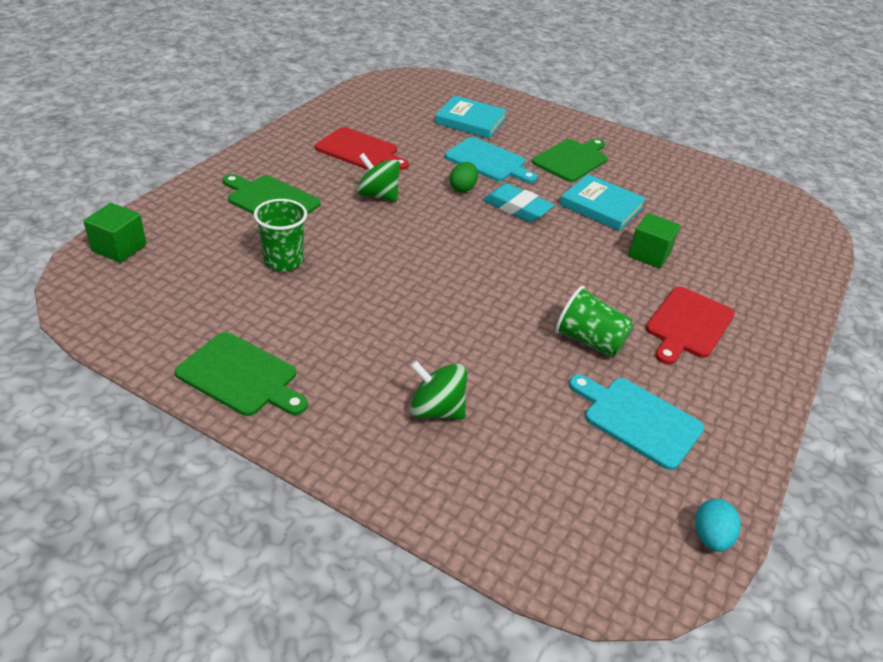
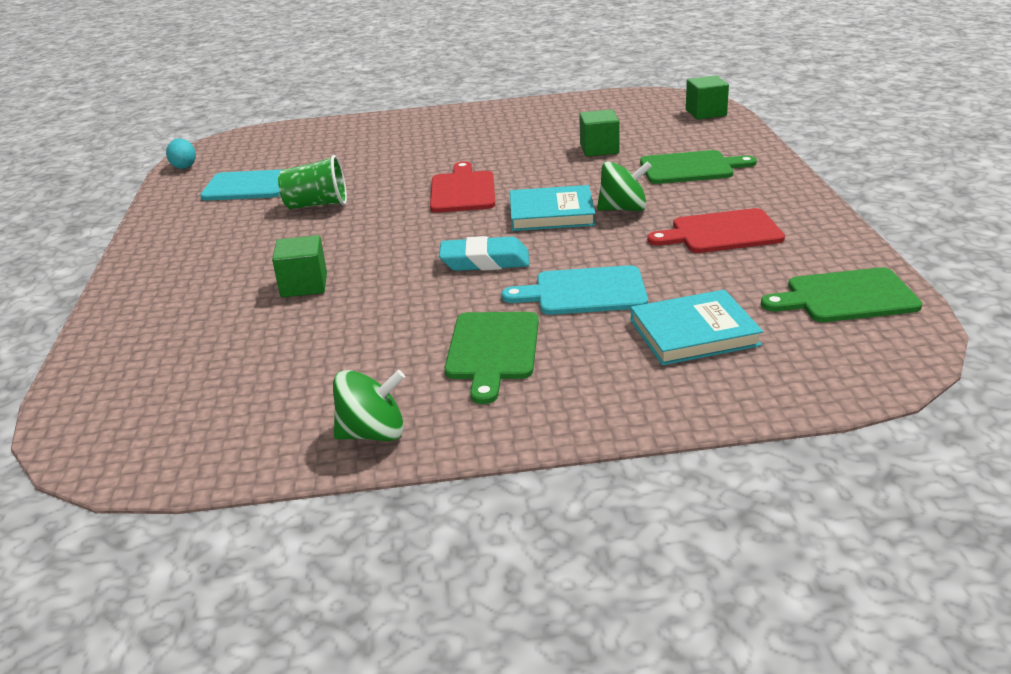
camera: 150 degrees right, 10 degrees down
(241, 376) = (517, 112): green cutting board -> green cutting board (846, 297)
(283, 261) = (599, 149): green cup -> green cube
(436, 410) = (390, 143): green spinning top -> green spinning top (373, 433)
(462, 188) = (563, 251): green egg -> none
(601, 206) = (396, 309): turquoise book -> turquoise book (551, 213)
(688, 325) = (234, 248): red cutting board -> red cutting board (462, 190)

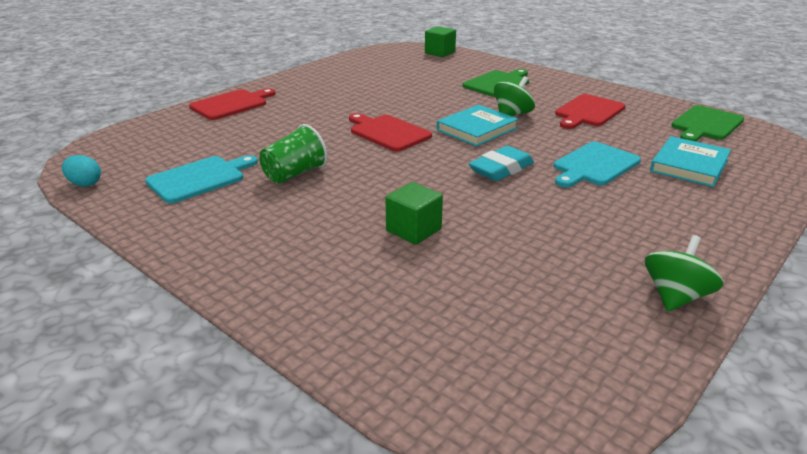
camera: 45 degrees left, 0 degrees up
(393, 124) = (231, 104): none -> red cutting board
(493, 350) = (623, 216): green cutting board -> none
(599, 149) = (422, 86): green cube -> none

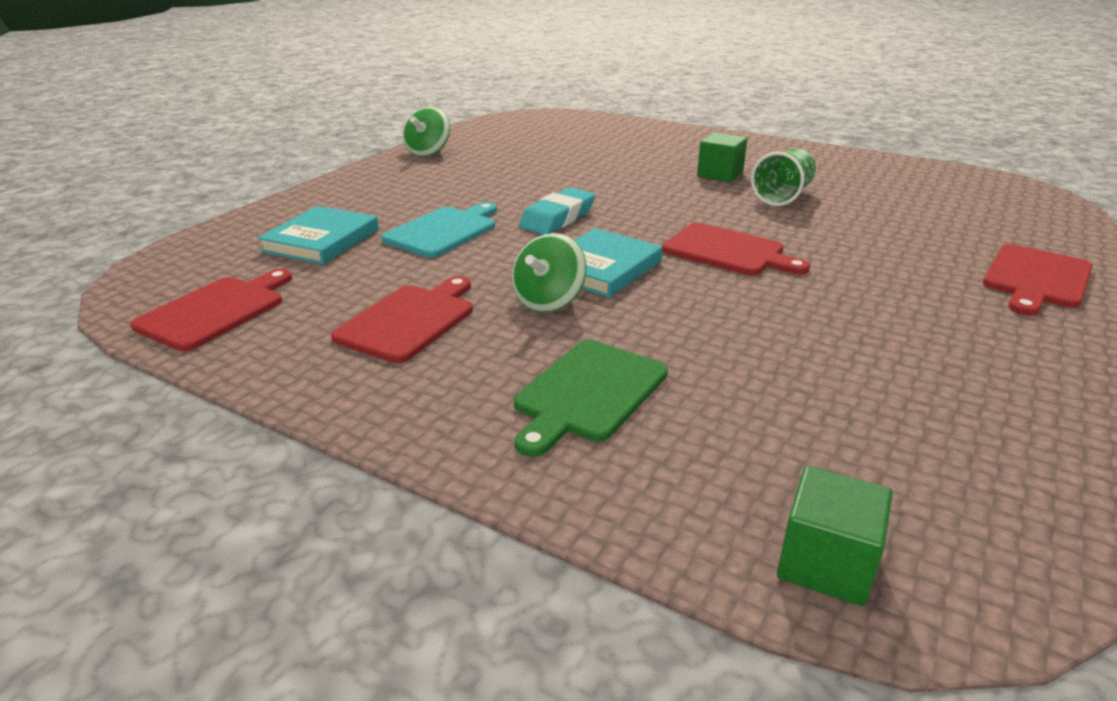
camera: 170 degrees right, 0 degrees up
(85, 184) = (969, 174): turquoise egg -> none
(199, 178) = (871, 186): turquoise cutting board -> none
(413, 230) = (626, 168): green cube -> green cube (720, 174)
(706, 124) = (215, 310): green cutting board -> red cutting board

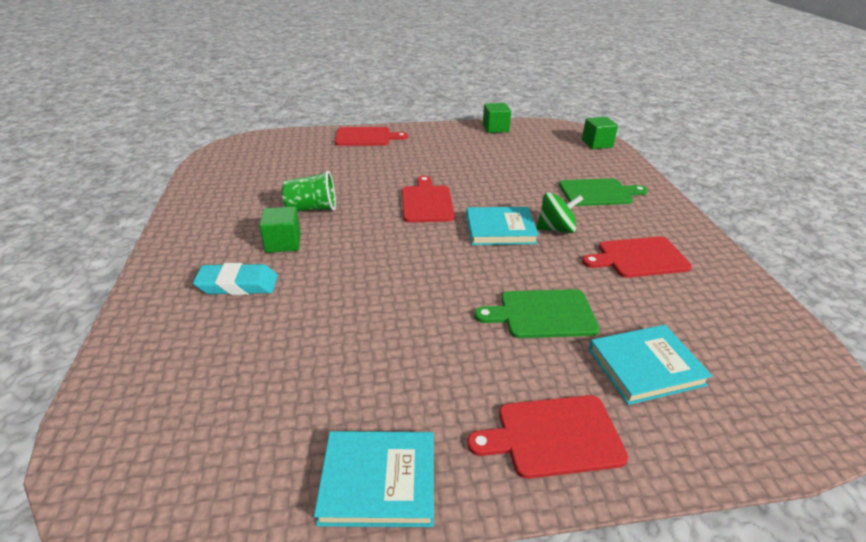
camera: 130 degrees left, 5 degrees up
(215, 310) = (759, 333): red cutting board -> red cutting board (553, 436)
(428, 152) = (378, 481): green spinning top -> turquoise book
(443, 231) = (542, 314): turquoise cutting board -> green cutting board
(558, 218) = (454, 275): turquoise eraser -> turquoise eraser (238, 284)
(1044, 441) = (495, 128): none -> green cube

